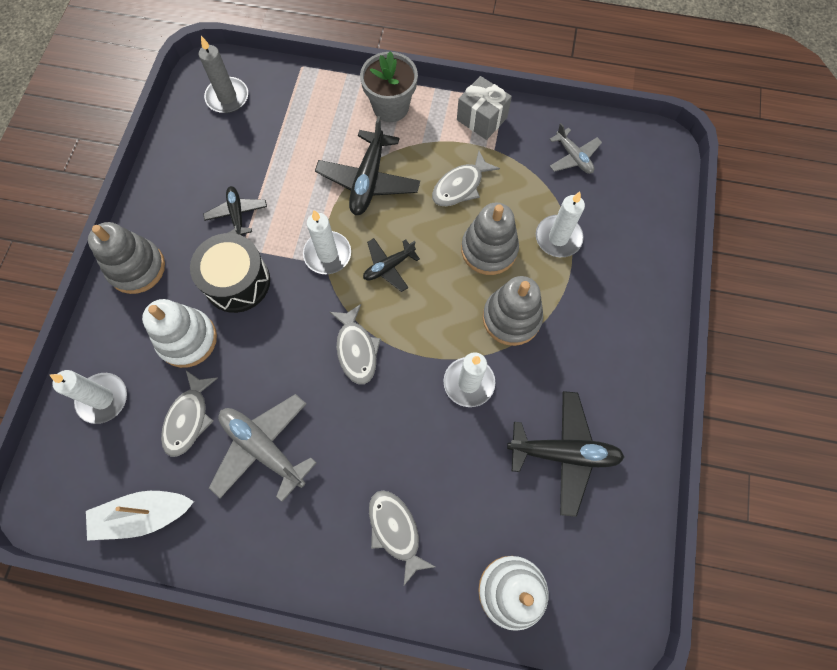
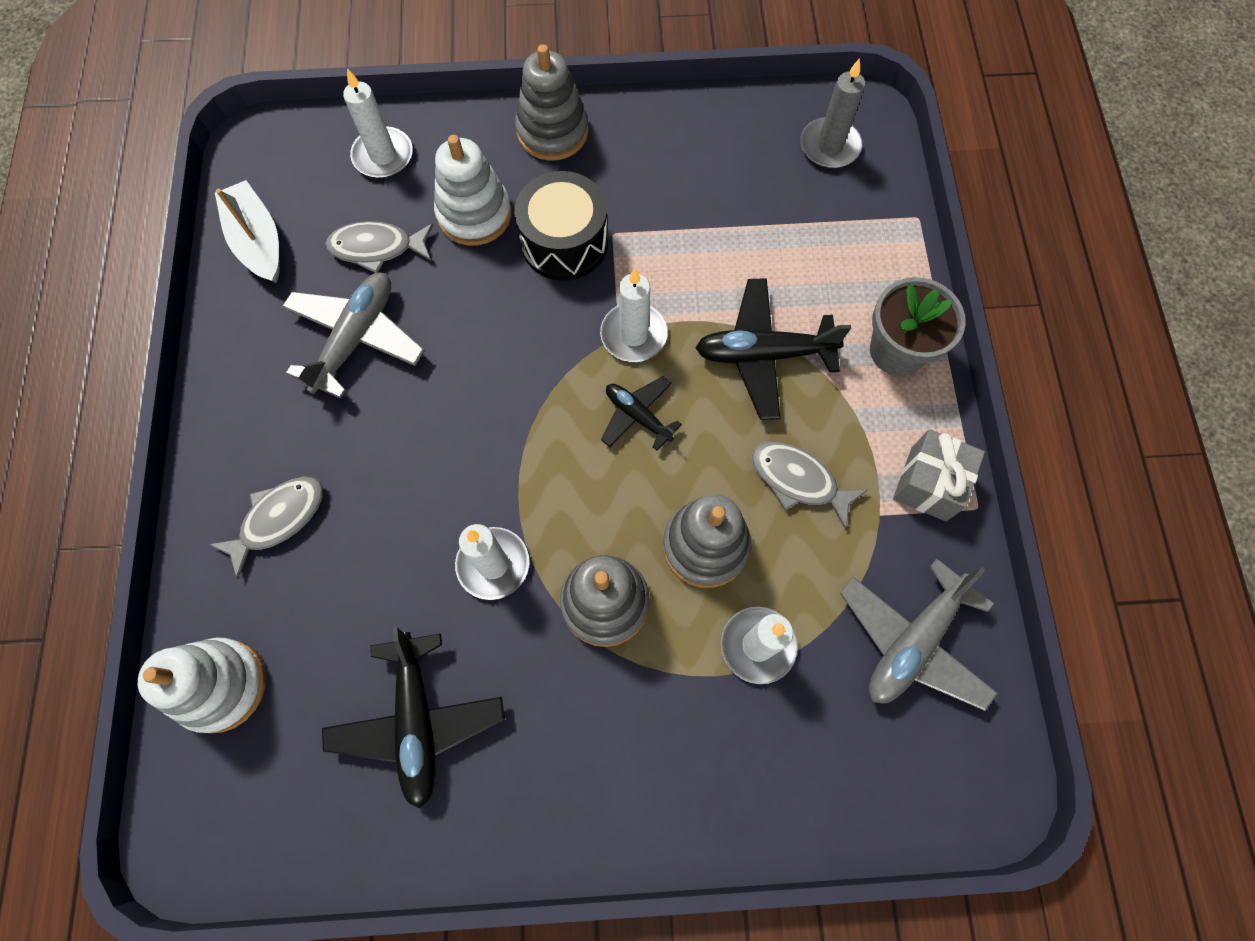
camera: 75 degrees right, 0 degrees up
(237, 214) = (658, 213): black plane -> none
(356, 349) = (507, 408): grey fish -> none
(573, 157) = (913, 642): grey plane -> grey plane, size x1.70

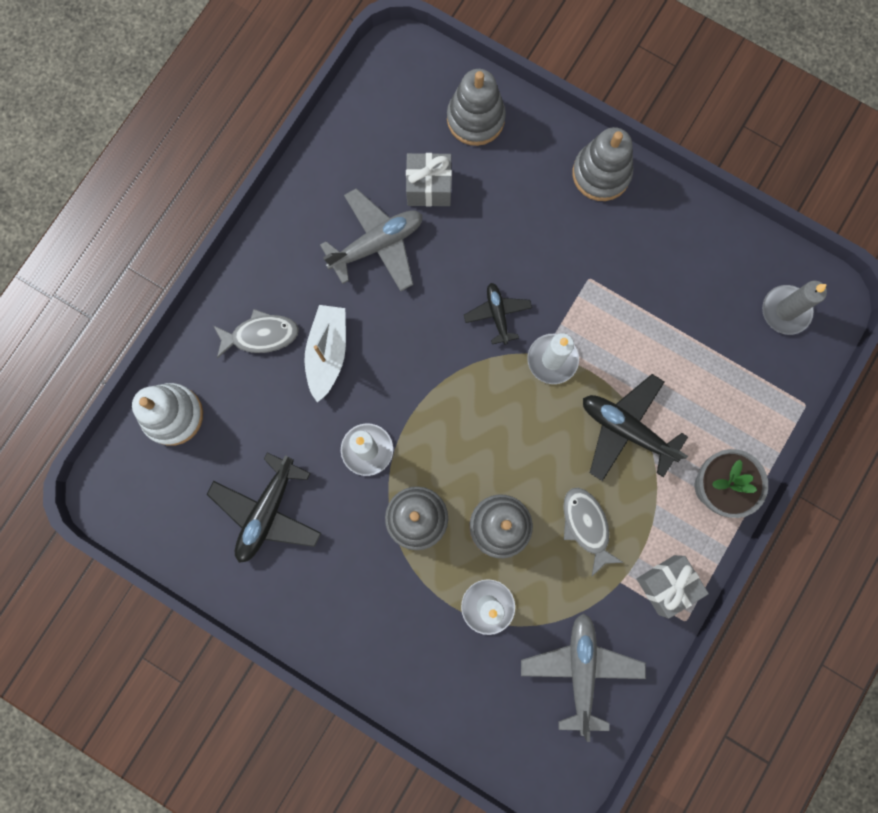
camera: 35 degrees right, 10 degrees up
(258, 241) = (357, 132): white boat -> white boat (327, 353)
(377, 248) = (429, 187): grey fish -> grey gift
(383, 156) = (475, 119): white candle -> grey stacking toy
(474, 214) = (507, 203): white stacking toy -> none
(564, 242) = (552, 264): black drum -> none
(638, 416) = (517, 416): black plane -> black plane (497, 314)
(913, 642) = (581, 669): grey plane -> grey plane turned 105 degrees clockwise

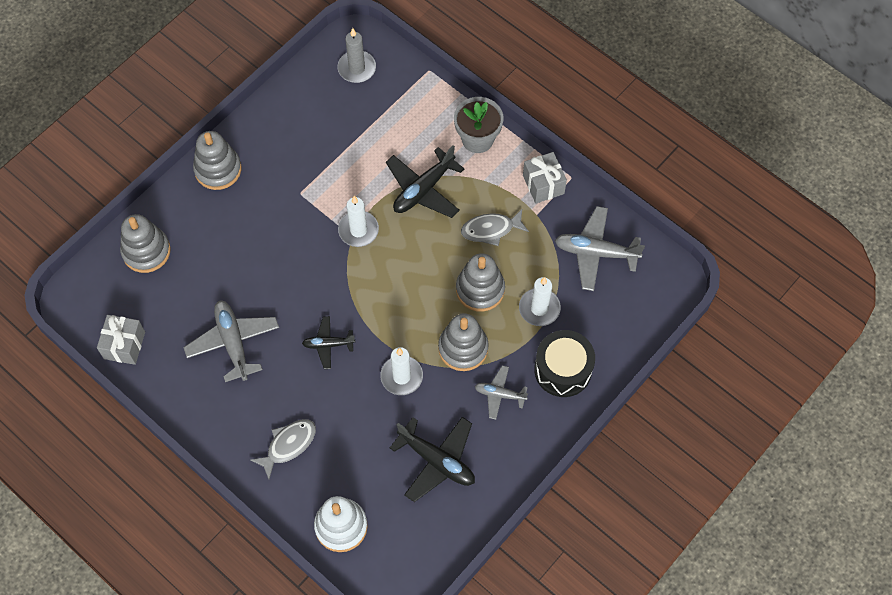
camera: 80 degrees left, 15 degrees down
(261, 335) = (288, 445): grey fish -> grey fish turned 45 degrees clockwise
(327, 353) = (315, 395): white boat -> none
(363, 574) = (499, 394): none -> grey plane
(409, 649) = (563, 370): none -> black drum
(429, 187) = (195, 295): grey gift -> grey gift (124, 345)
(497, 314) = (313, 263): black plane -> black plane (328, 344)

